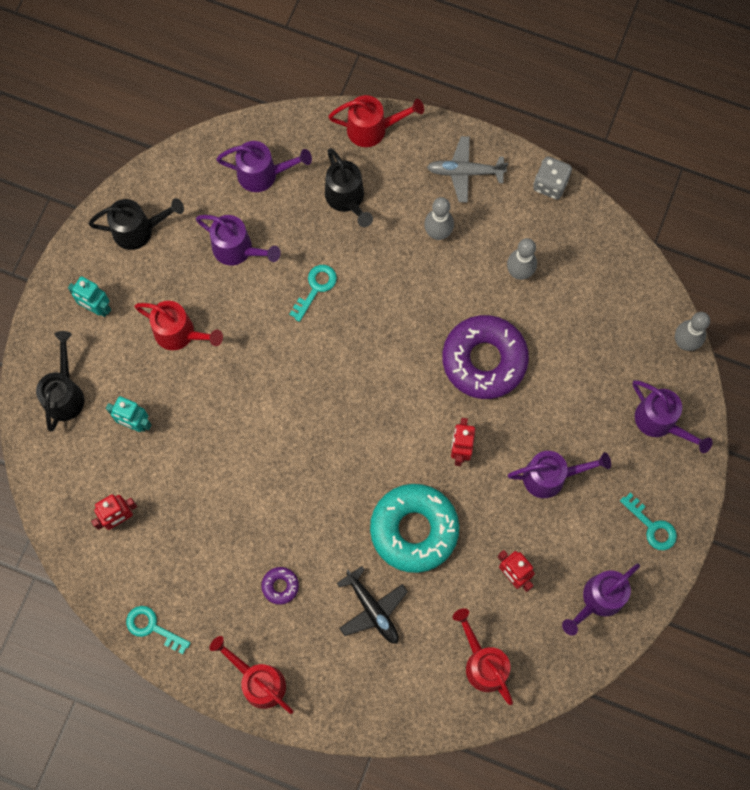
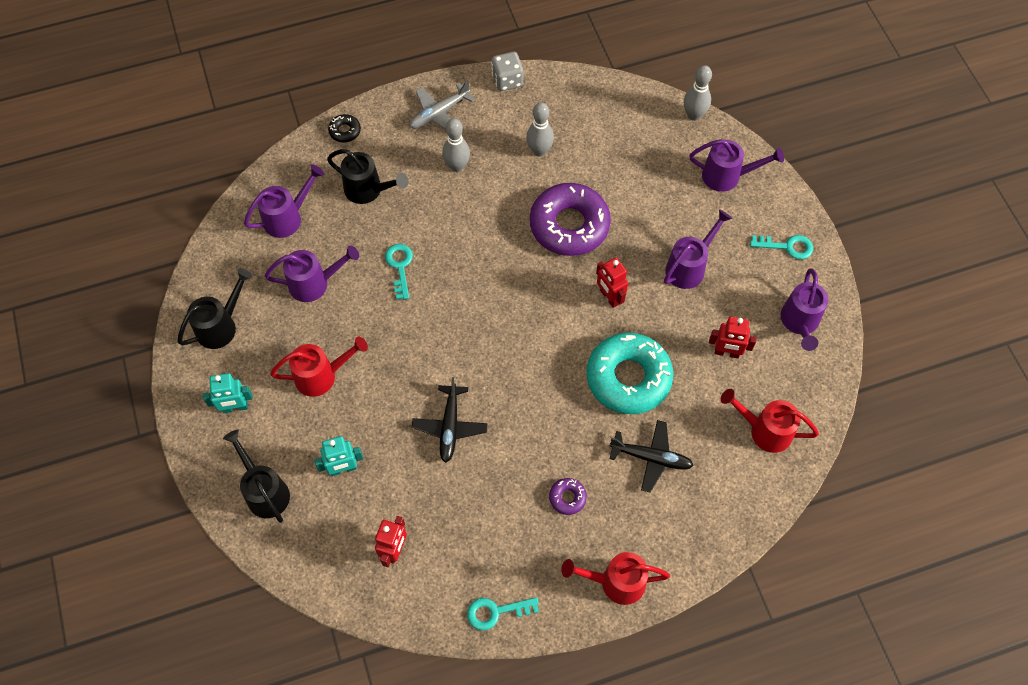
camera: 40 degrees left, 10 degrees down
(241, 455) = (450, 426): none -> black plane
(373, 129) = (345, 131): red watering can -> black donut

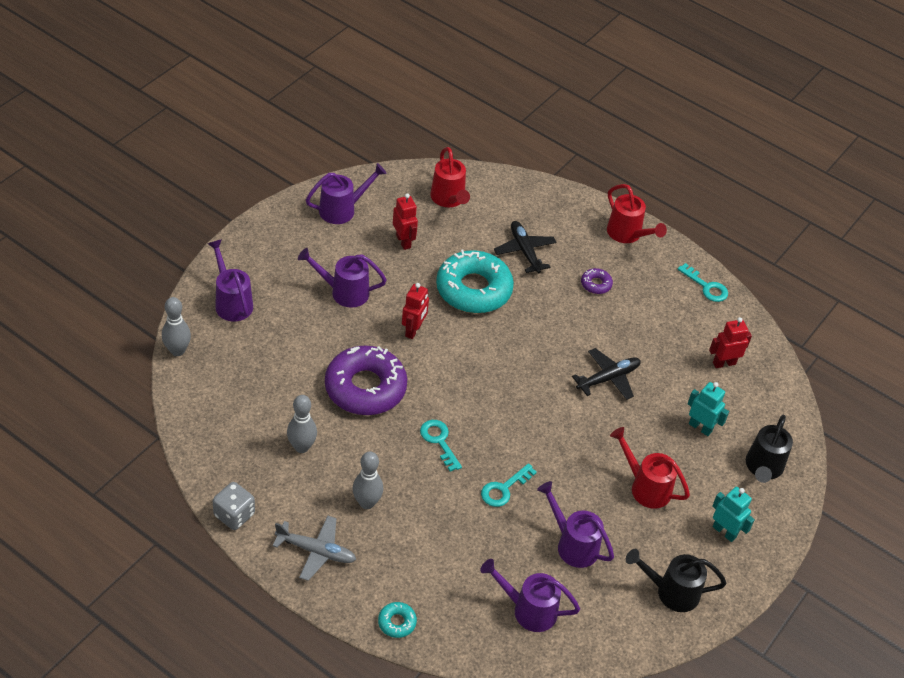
camera: 130 degrees left, 15 degrees down
(345, 131) = (397, 622): black donut -> turquoise donut
(368, 190) = (447, 560): black watering can -> none
(787, 246) = (276, 240): turquoise key -> turquoise key (439, 441)

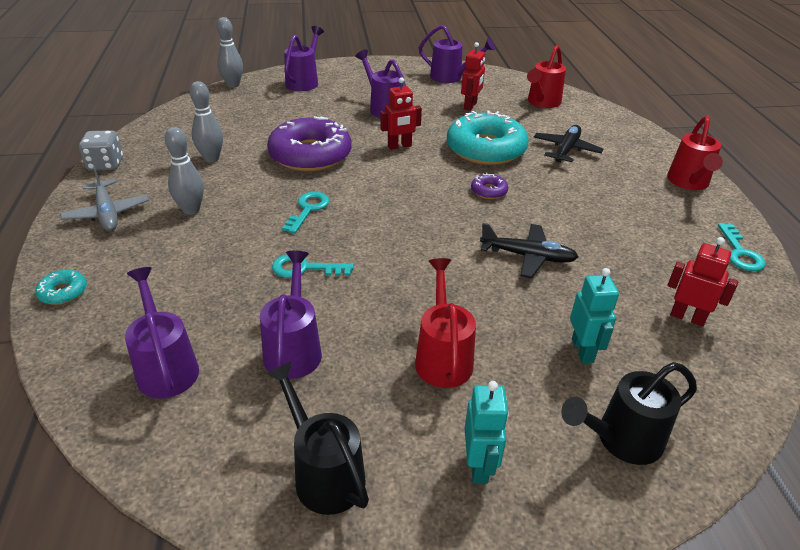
camera: 50 degrees right, 10 degrees down
(596, 284) = (608, 195): purple donut -> purple donut (489, 191)

